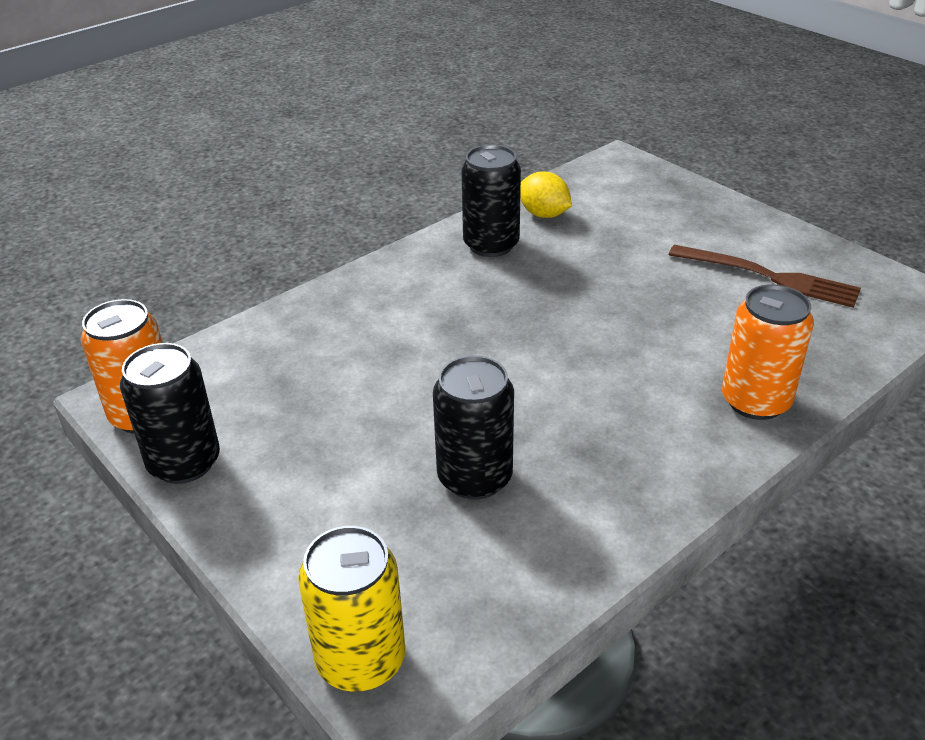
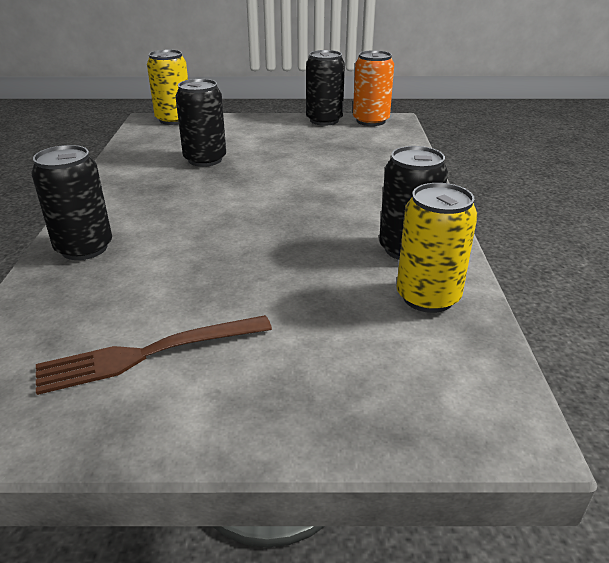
camera: 130 degrees right, 5 degrees down
(544, 214) = (428, 297): yellow lemon -> yellow can
(755, 401) = (84, 248): orange can -> black can

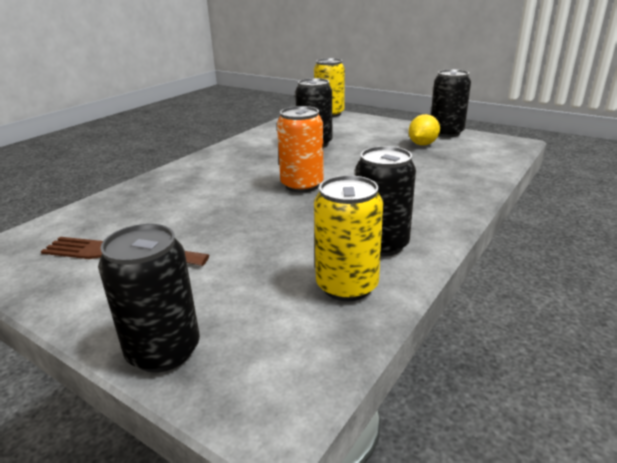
camera: 35 degrees right, 5 degrees down
(84, 248) = (170, 181): black can -> black can (163, 351)
(317, 137) = (422, 144): none -> yellow lemon
(371, 121) = (489, 140): orange can -> orange can (302, 185)

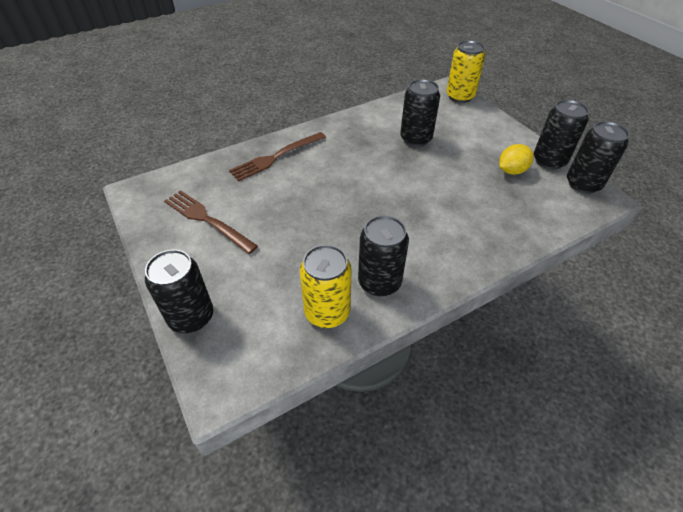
camera: 25 degrees right, 20 degrees up
(171, 185) = (275, 157): none -> brown fork
(302, 185) = (369, 191): orange can -> none
(488, 139) = (583, 184): none -> black can

